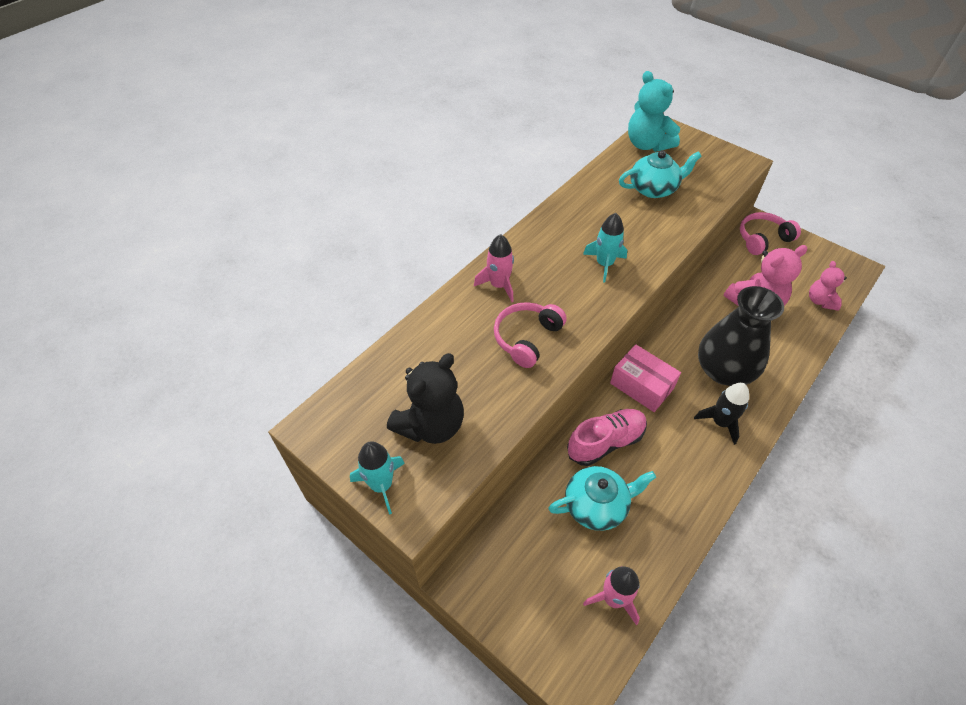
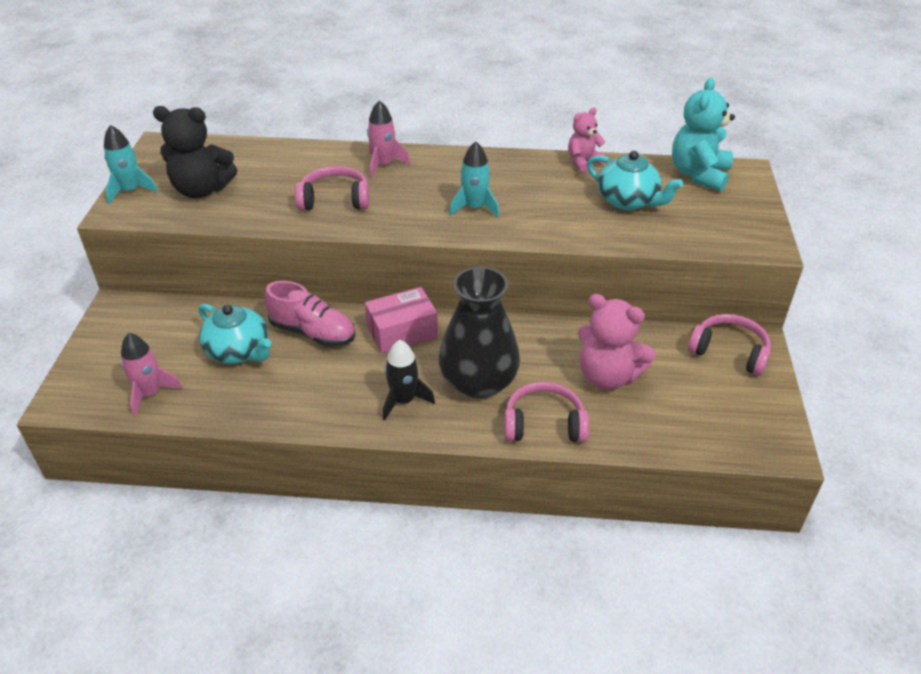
camera: 55 degrees right, 10 degrees down
(641, 386) = (402, 332): pink box -> pink box turned 60 degrees clockwise
(784, 358) = (544, 424): none -> pink headphones
(820, 301) = (676, 430): pink teddy bear -> pink teddy bear (583, 162)

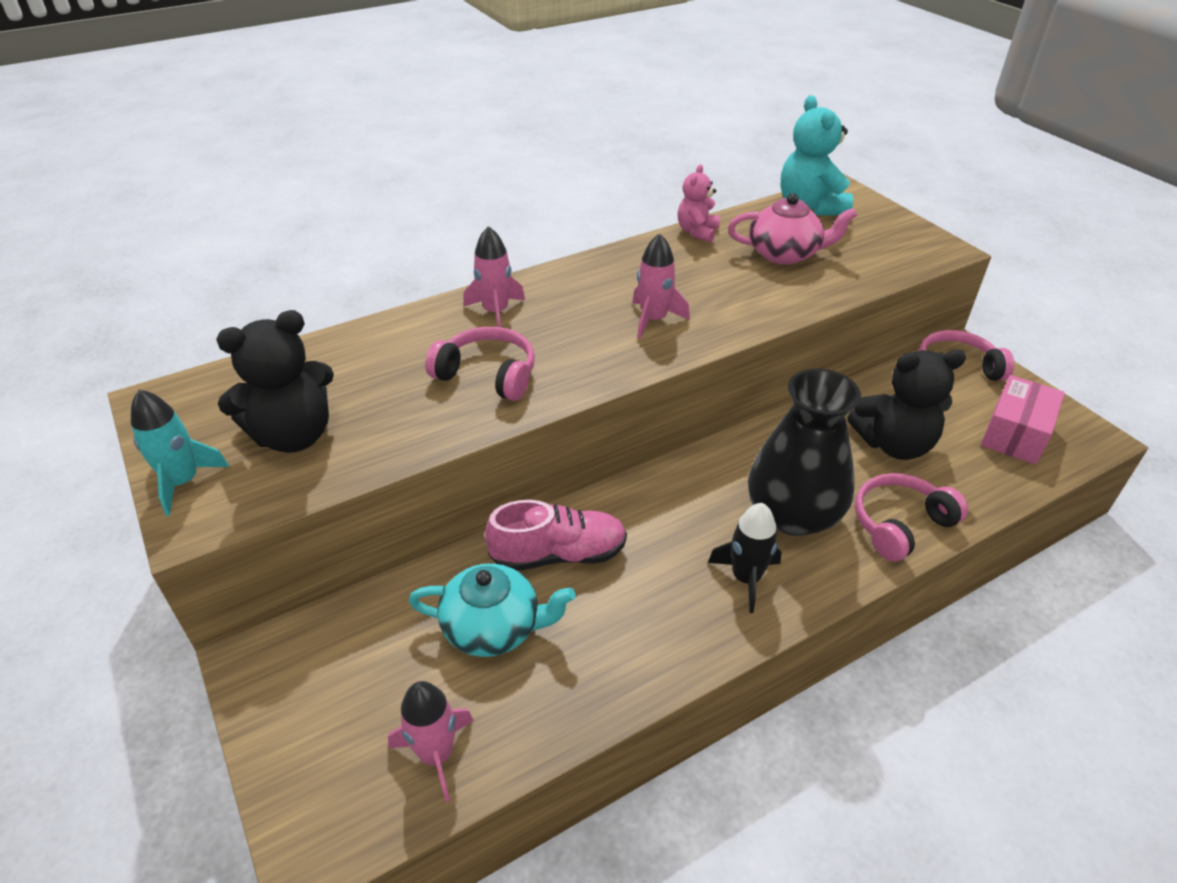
camera: 35 degrees left, 0 degrees up
(335, 199) = (488, 374): pink headphones -> pink headphones turned 60 degrees clockwise
(402, 332) = (656, 501): pink box -> pink box (1015, 433)
(474, 208) = (653, 319): turquoise rocket -> pink rocket
(607, 376) = (894, 444): pink teddy bear -> black teddy bear
(628, 201) = (785, 254): turquoise teapot -> pink teapot

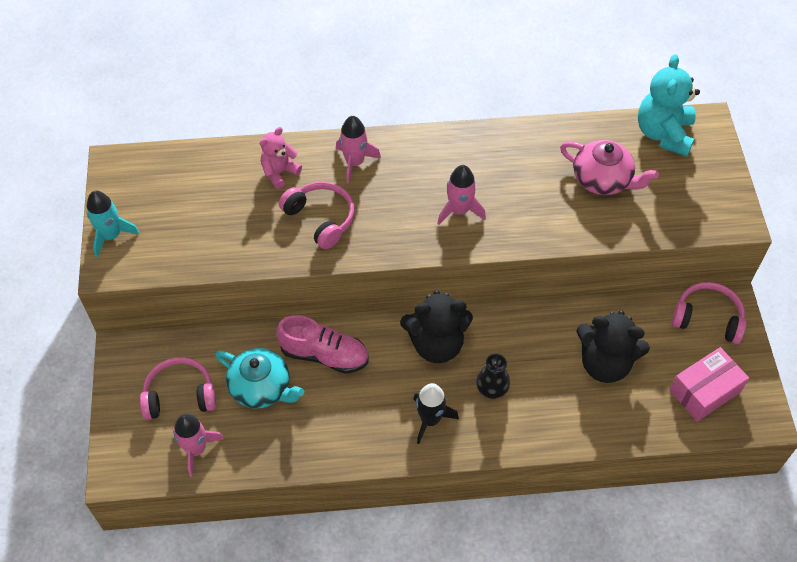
camera: 25 degrees right, 15 degrees up
(294, 435) = (183, 224): black teddy bear -> black teddy bear (436, 344)
(697, 232) = (550, 131): pink teddy bear -> pink teddy bear (279, 172)
(793, 514) = (492, 388): black vase -> black vase, size x0.46
(900, 524) = (559, 425): pink headphones -> pink headphones (179, 395)

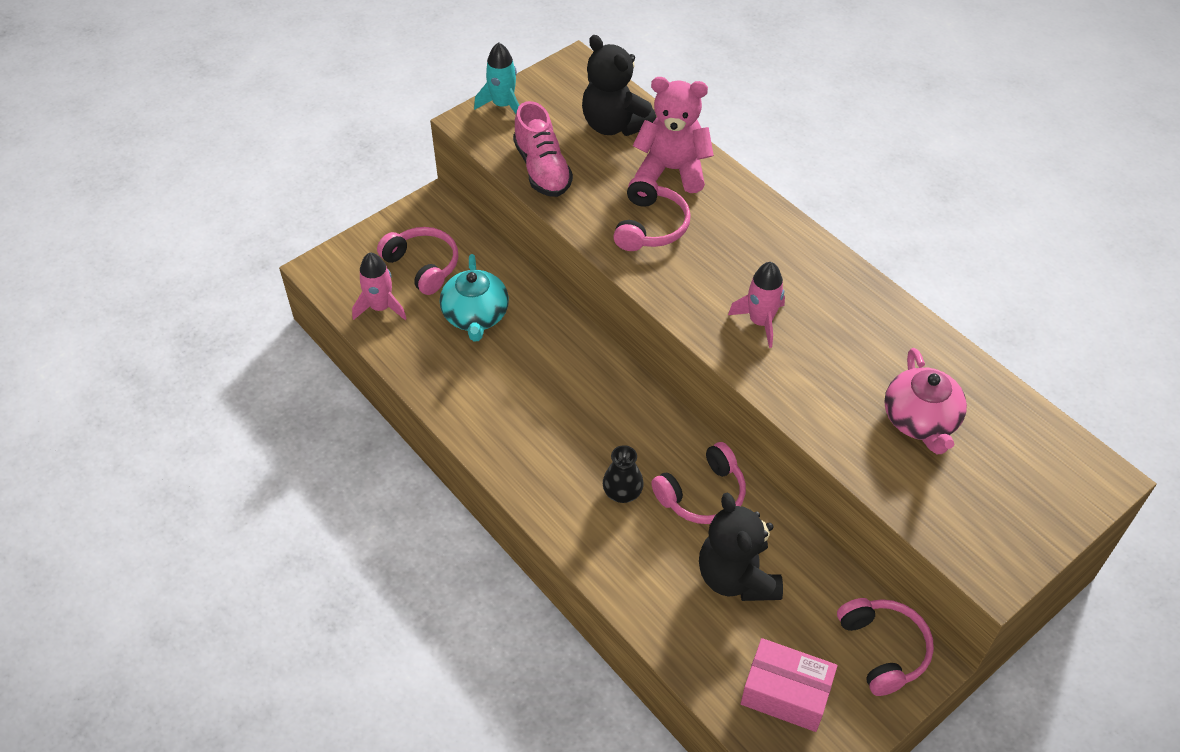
camera: 55 degrees right, 5 degrees down
(279, 172) = (672, 170): pink teddy bear -> pink teddy bear, size x1.69
(324, 355) = (547, 341): pink shoe -> pink shoe (542, 169)
(354, 162) = (737, 214): pink rocket -> none
(430, 419) = (546, 460): black rocket -> none
(436, 344) = (632, 419): black teddy bear -> black teddy bear (615, 125)
(528, 342) = (702, 494): none -> pink headphones
(663, 134) = (1042, 444): turquoise teddy bear -> none

